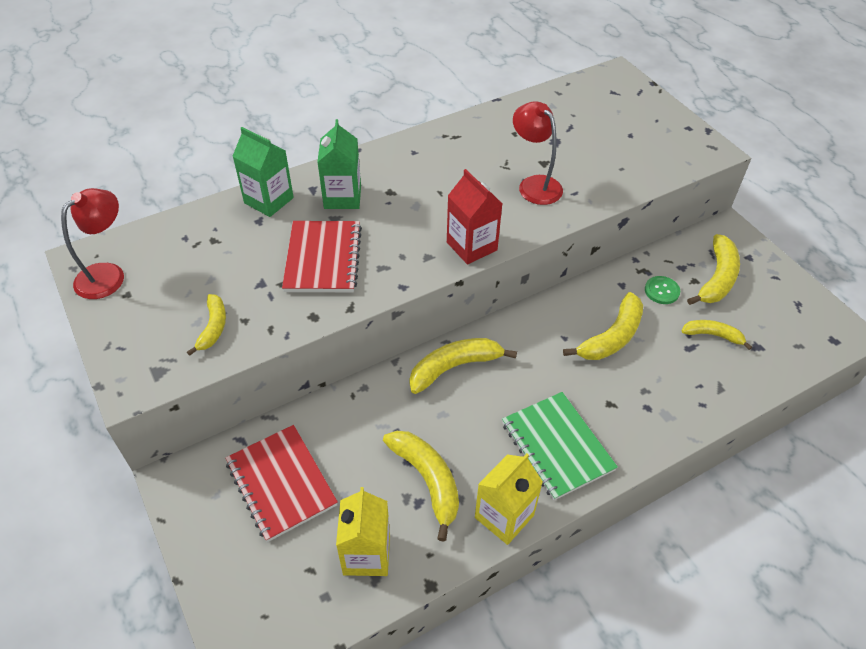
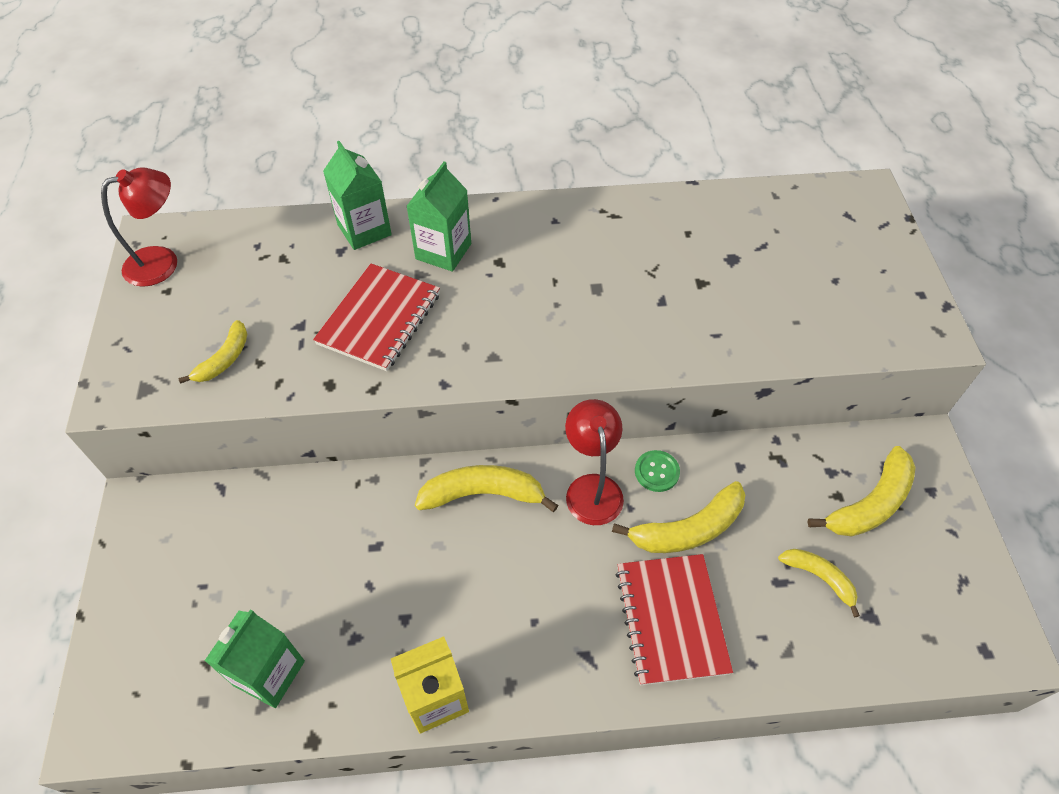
camera: 25 degrees right, 5 degrees up
(281, 483) = (231, 554): red notebook -> red notebook (671, 619)
(366, 554) = (269, 673): yellow carton -> green carton
(427, 480) = (378, 617): yellow banana -> none
(471, 246) = (550, 361): red carton -> none
(534, 184) = (672, 307): red lamp -> red lamp (592, 488)
(557, 446) = (543, 640): green notebook -> none
(661, 291) = (786, 493): green button -> green button (656, 472)

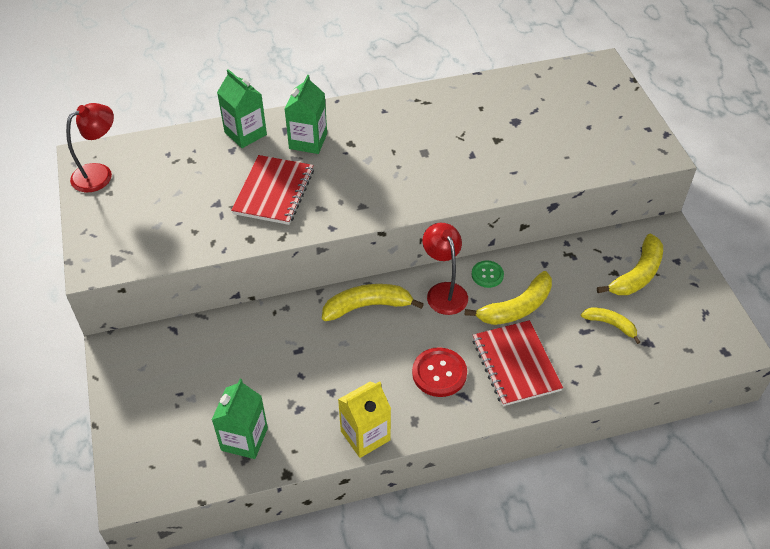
camera: 10 degrees left, 5 degrees down
(224, 359) = (168, 232): yellow banana -> none
(560, 615) = (439, 373): none -> red button

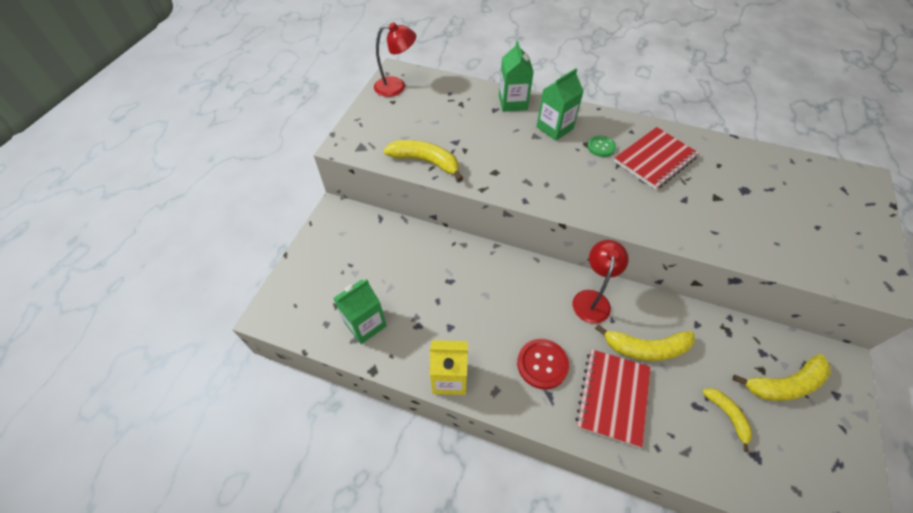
camera: 35 degrees right, 5 degrees up
(274, 192) = (502, 153): red notebook -> red notebook (655, 159)
(367, 306) = (523, 277): yellow banana -> yellow banana (426, 161)
(487, 275) = (638, 306): green button -> green button (601, 147)

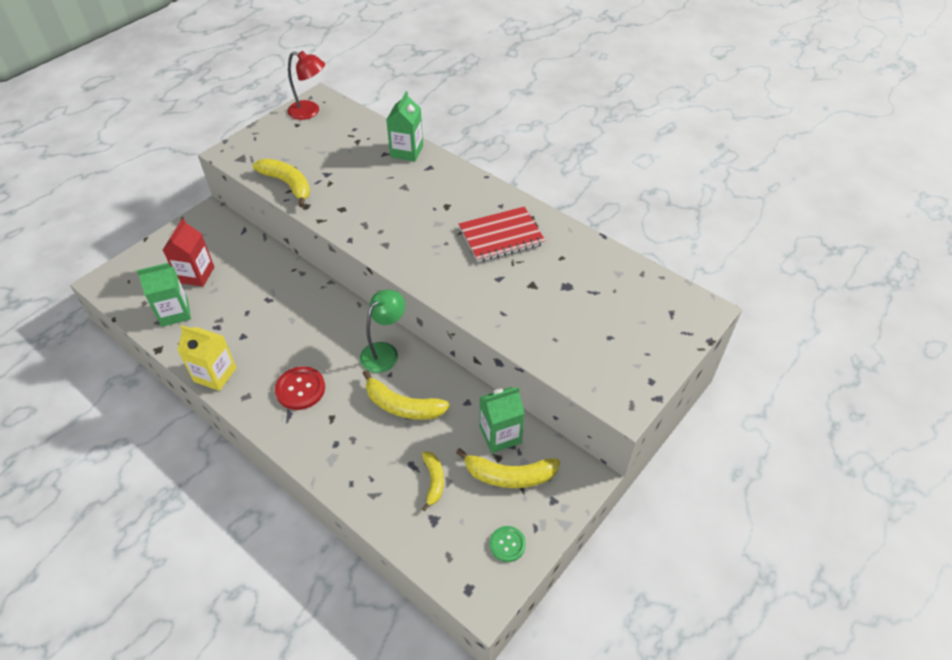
camera: 20 degrees right, 5 degrees down
(362, 277) = (196, 275): none -> red carton
(554, 128) = (428, 184): green carton -> green carton (500, 435)
(592, 299) = (384, 352): red lamp -> green lamp
(601, 147) = (458, 212): green button -> green button (507, 544)
(612, 397) = (342, 433): red notebook -> none

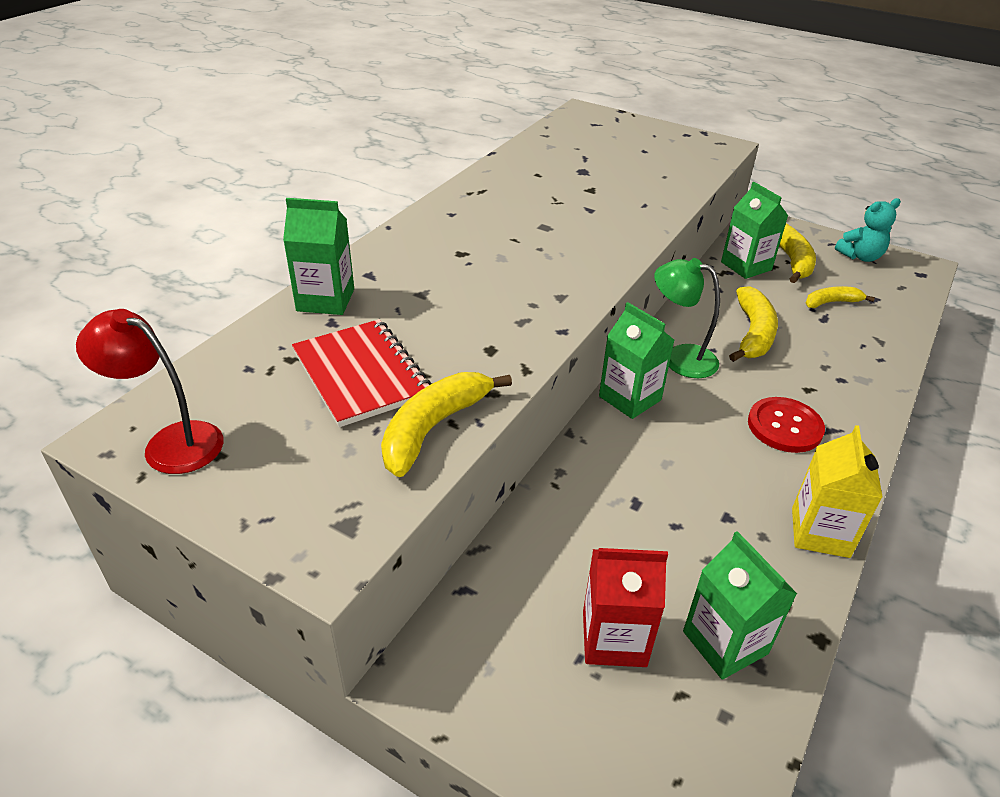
camera: 100 degrees left, 10 degrees down
(310, 112) = (171, 442): red lamp -> red lamp turned 75 degrees counterclockwise
(351, 315) = (630, 398): none -> green carton
(501, 236) = (513, 210): red notebook -> red notebook (361, 374)
(507, 544) = (860, 256): green button -> turquoise teddy bear

